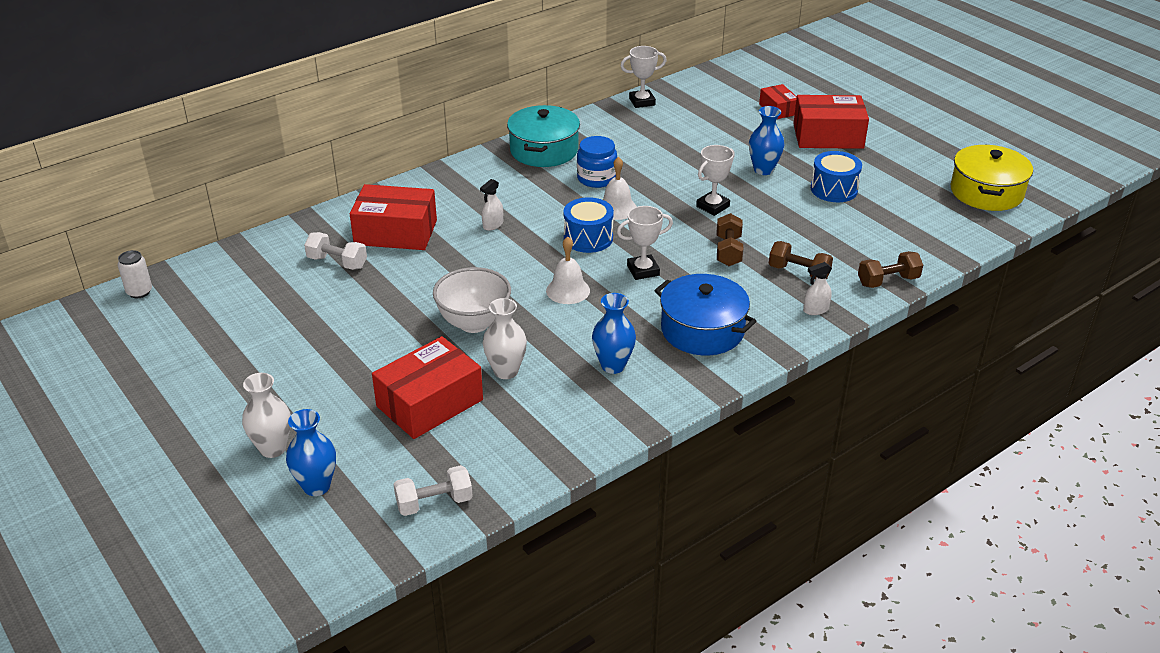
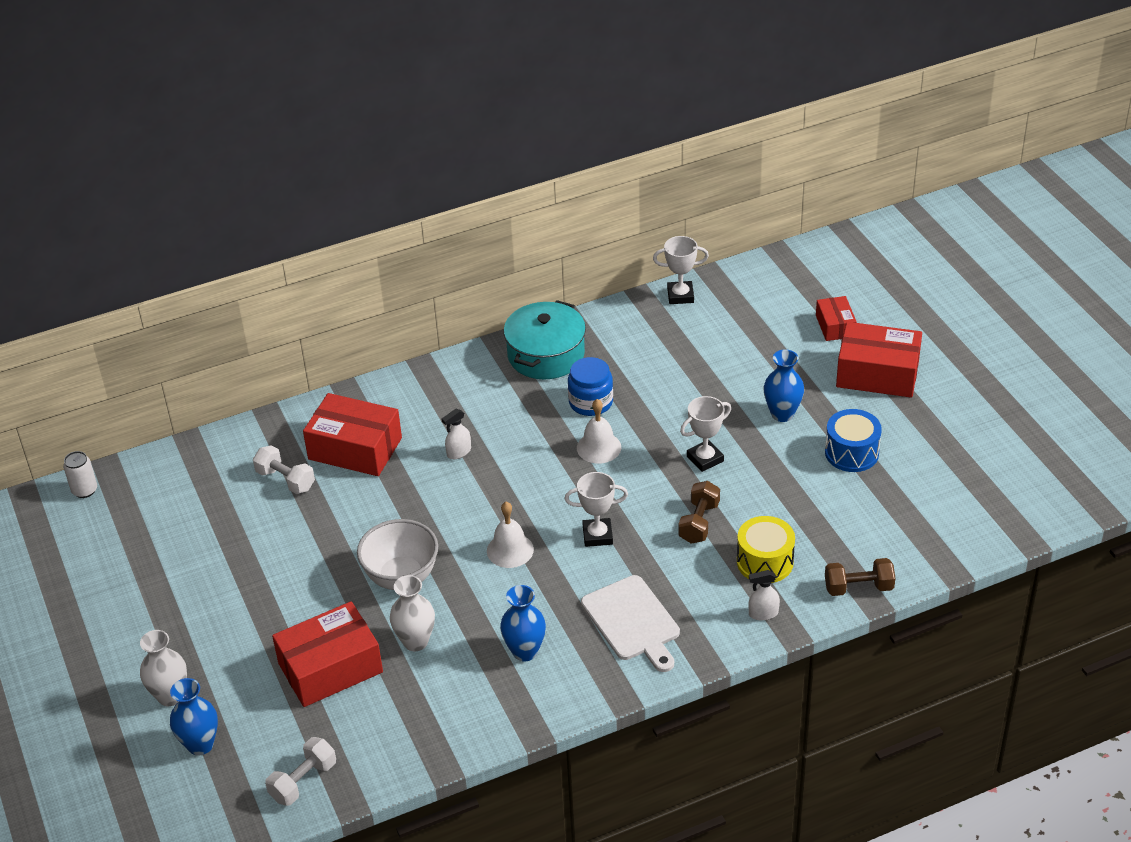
camera: 15 degrees right, 5 degrees up
(434, 503) = (303, 781): white dumbbell -> white dumbbell turned 45 degrees counterclockwise
(588, 238) = (554, 484): blue drum -> none
(702, 330) = (632, 621): blue pot -> white cutting board
(799, 272) = (765, 562): brown dumbbell -> yellow drum
(986, 192) = (1028, 480): yellow pot -> none

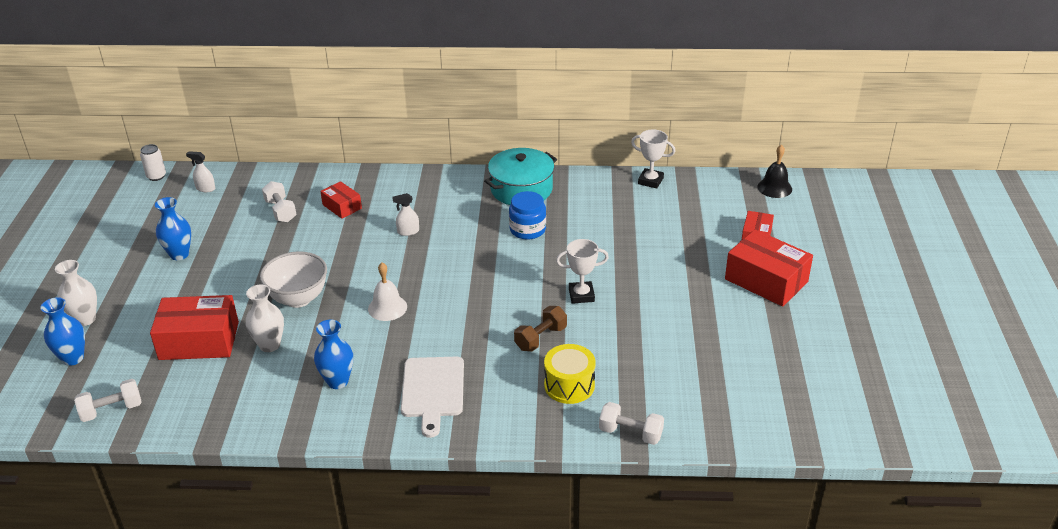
camera: 25 degrees right, 5 degrees down
(355, 448) = (342, 206): red box -> red box, size x0.55
(597, 535) = (458, 320): white trophy -> none
(599, 447) = (508, 261): white bell -> none
(763, 613) = (537, 423): white spray bottle -> white spray bottle (205, 188)
(782, 414) = (666, 284): blue vase -> blue vase (179, 254)
(816, 260) = (774, 188): none -> black bell
(851, 453) = (701, 330): blue drum -> none
(858, 587) = (630, 433): brown dumbbell -> white dumbbell

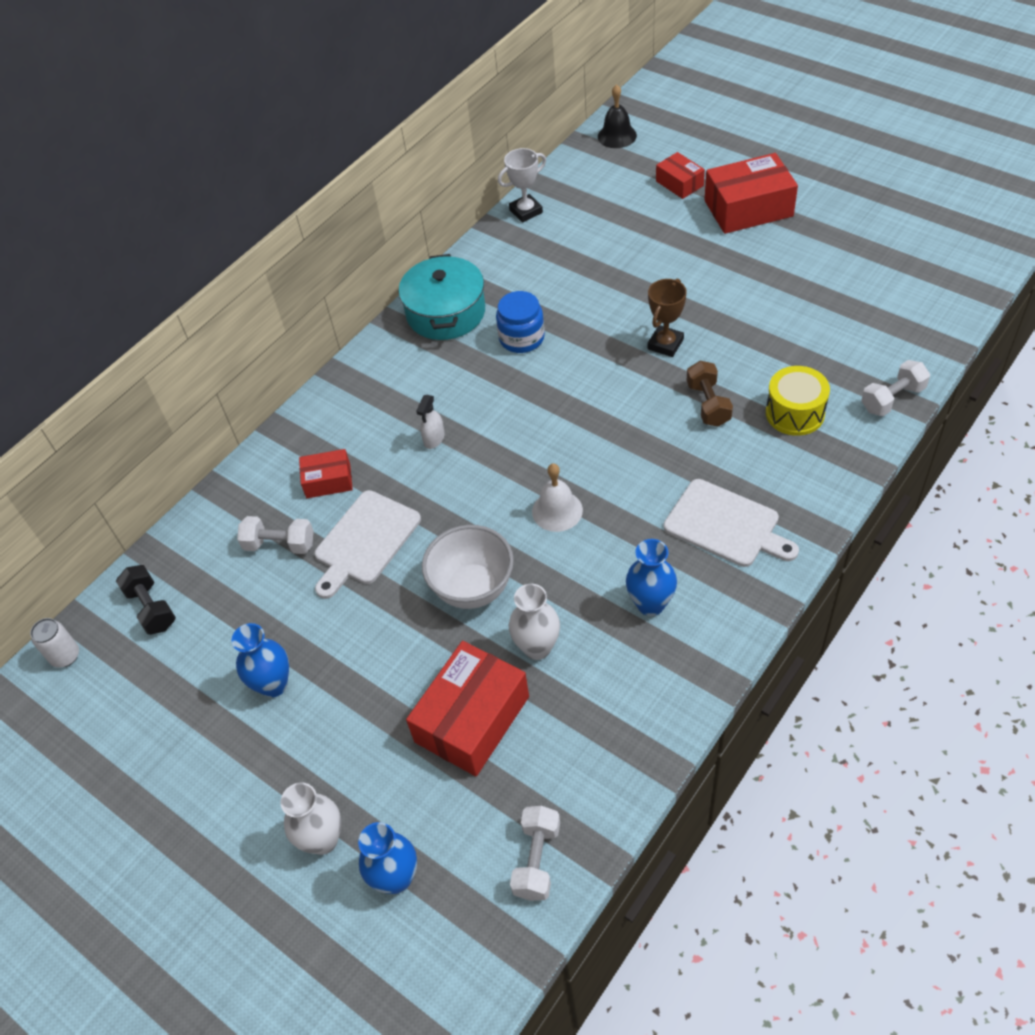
camera: 50 degrees left, 15 degrees up
(205, 188) = (151, 608): white spray bottle -> black dumbbell
(306, 241) = (365, 541): none -> white cutting board
(581, 295) = (665, 344): white trophy -> brown trophy

